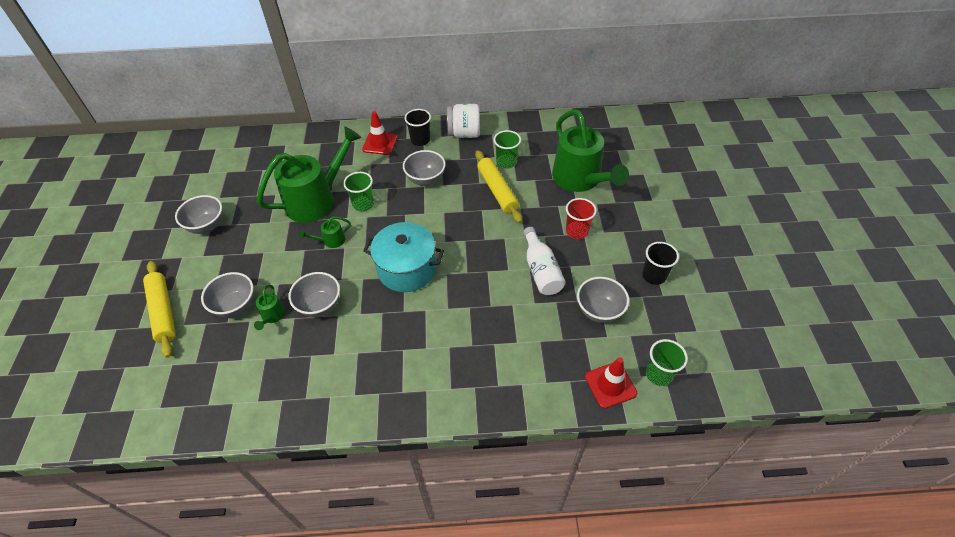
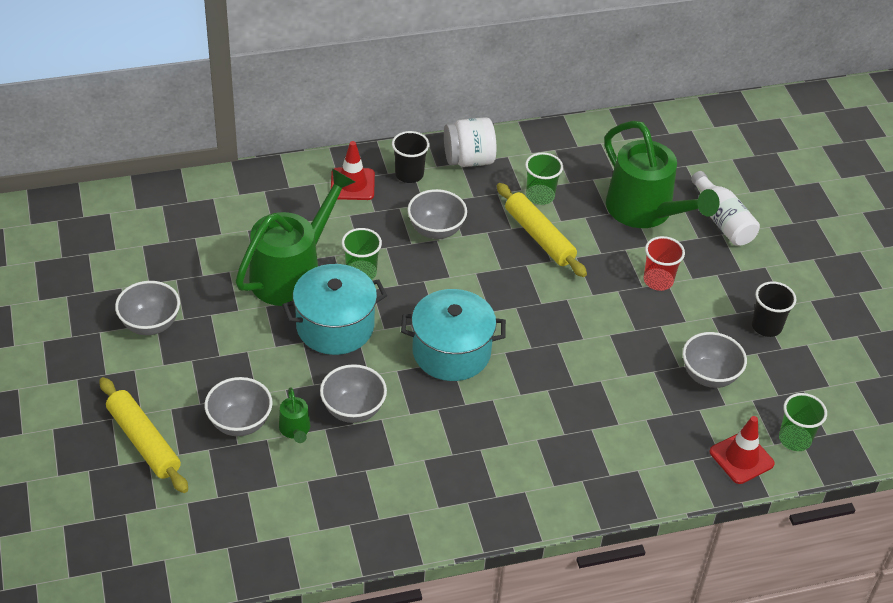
camera: 15 degrees left, 5 degrees down
(331, 241) = (335, 326): green watering can -> turquoise pot
(541, 270) = (625, 335): white bottle -> white bottle (722, 221)

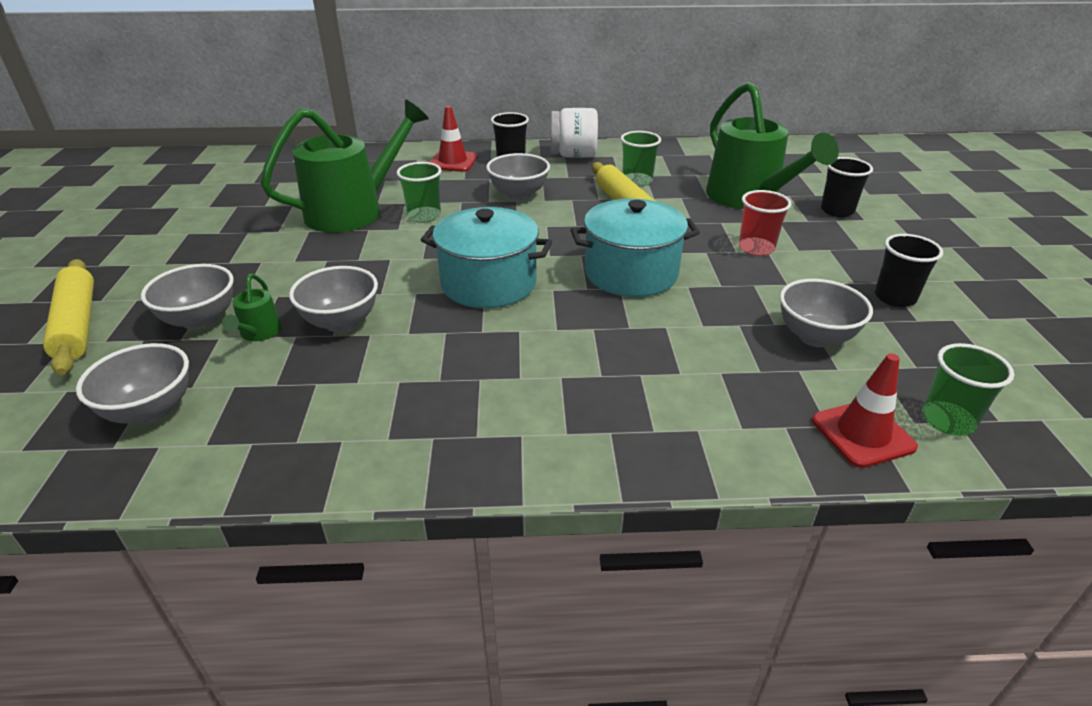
camera: 15 degrees right, 10 degrees down
(150, 324) = (181, 233): grey bowl -> grey bowl (150, 410)
(335, 326) = (369, 251): turquoise pot -> turquoise pot (631, 273)
(722, 221) = (837, 211): white bottle -> black cup

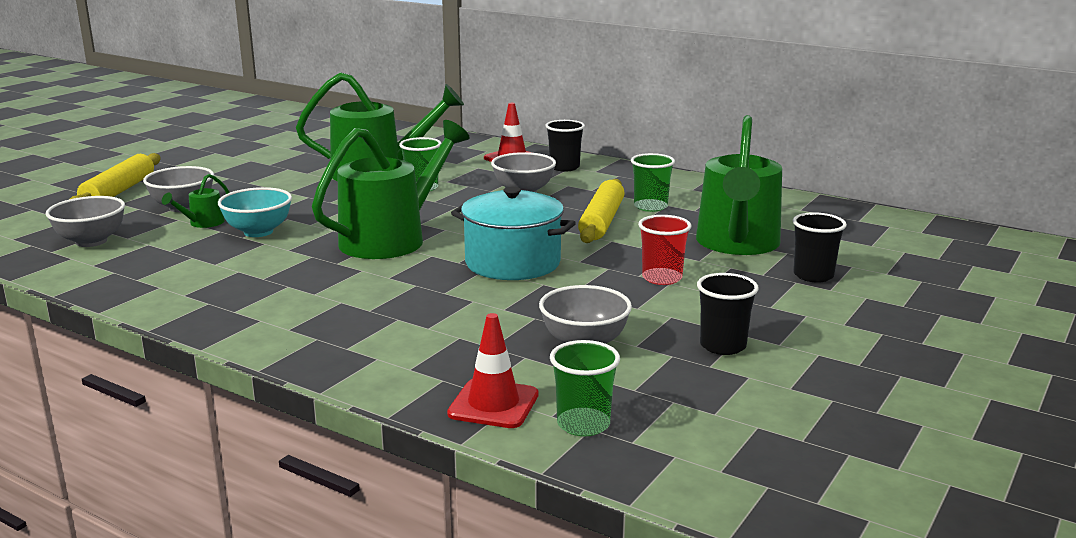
camera: 35 degrees right, 15 degrees down
(341, 322) = (258, 232): grey bowl -> turquoise bowl
(489, 283) = (392, 239): turquoise pot -> green watering can
(573, 155) = (628, 176): white jar -> none

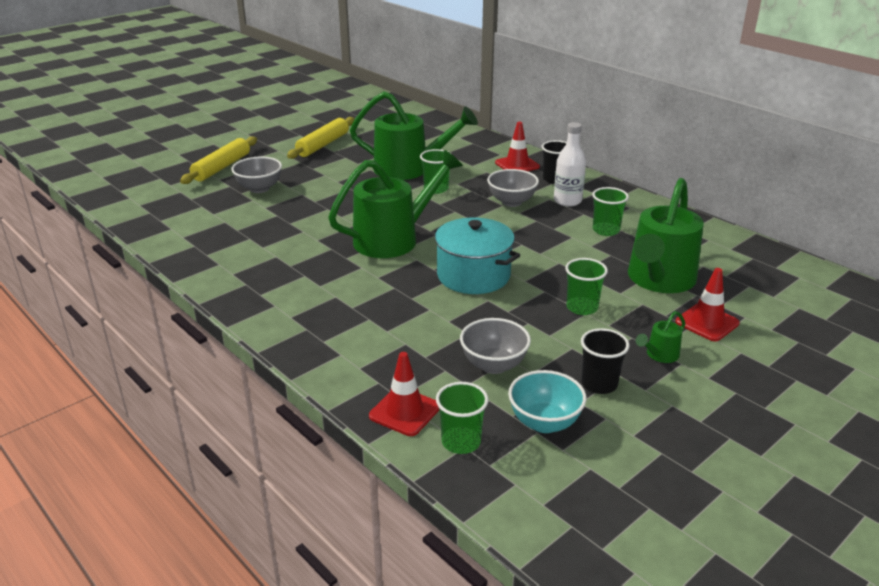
camera: 15 degrees right, 10 degrees up
(91, 241) = (188, 214): grey bowl -> none
(202, 223) = (267, 206): green watering can -> green watering can (659, 355)
(258, 232) = (302, 219): turquoise bowl -> turquoise bowl (544, 422)
(590, 185) = (567, 201): none -> white bottle
(601, 221) = (559, 241): yellow rolling pin -> yellow rolling pin (323, 145)
(662, 278) = (582, 307): red cup -> green cup
(813, 275) = (707, 322): black cup -> red traffic cone

